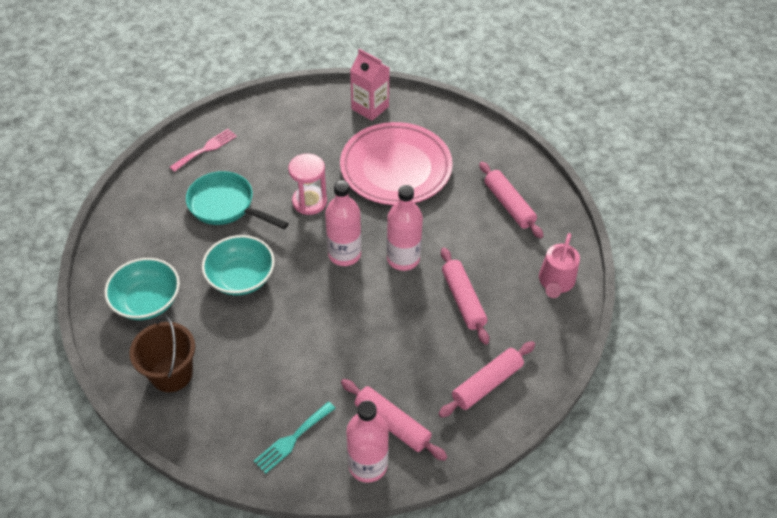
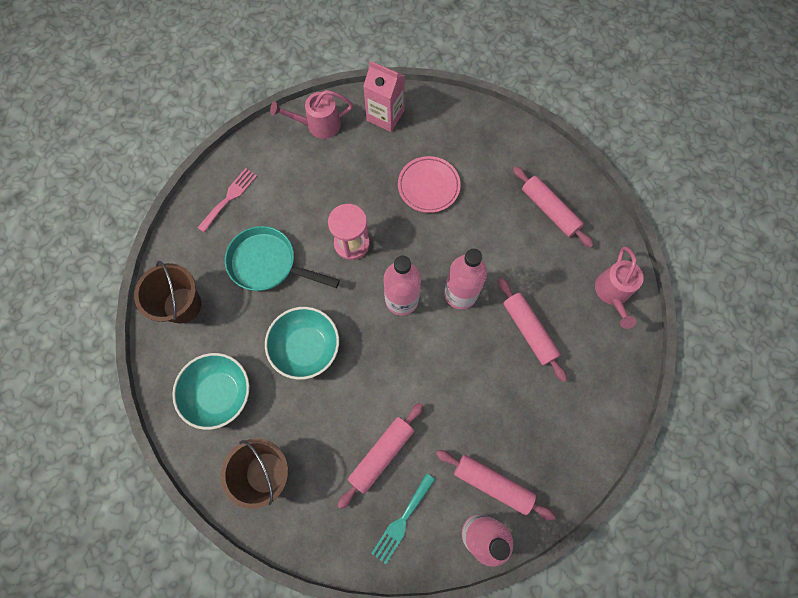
camera: 10 degrees left, 20 degrees up
(136, 225) = (182, 305): none -> brown bucket
(305, 106) = (318, 125): none -> pink watering can
(396, 168) = (428, 186): pink plate -> pink plate, size x0.55
(487, 383) = (571, 421): pink rolling pin -> pink rolling pin (381, 454)

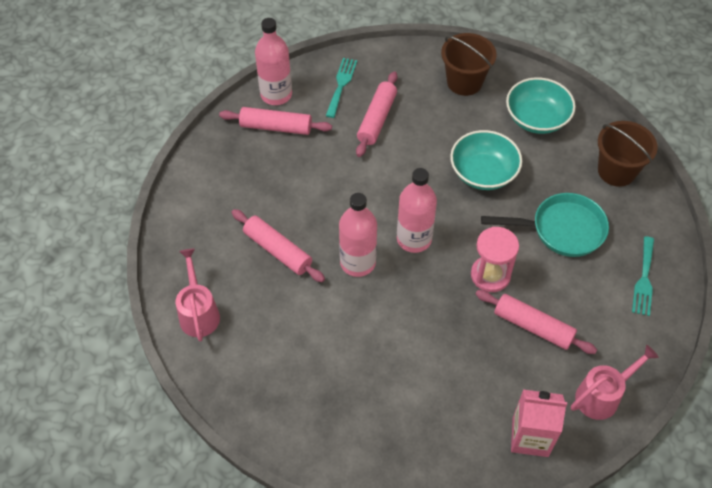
camera: 160 degrees right, 15 degrees down
(229, 197) = (644, 279): pink fork -> turquoise fork
(428, 186) = (437, 364): pink plate -> none
(549, 210) = (289, 381): pink rolling pin -> pink rolling pin (533, 326)

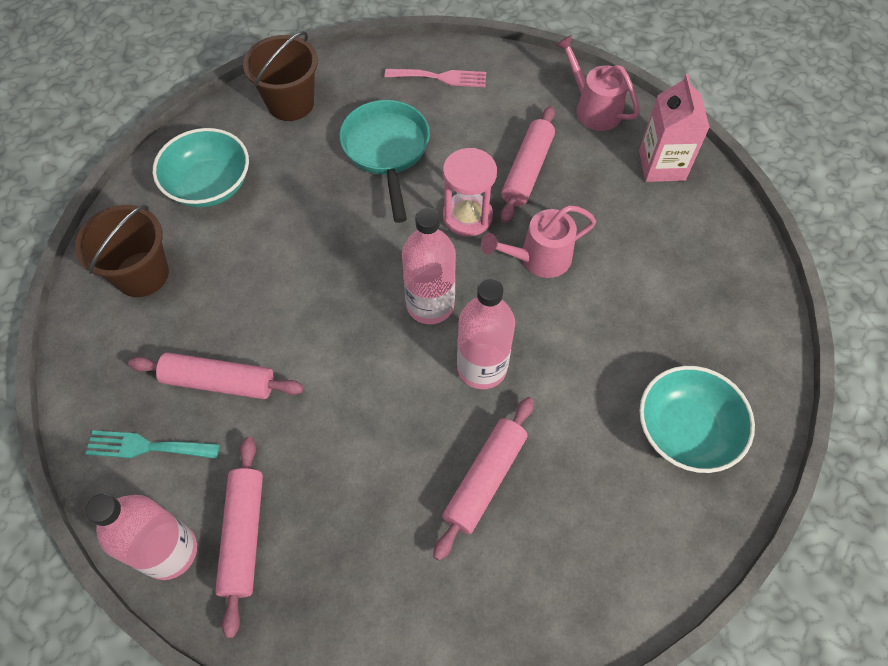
camera: 100 degrees left, 5 degrees up
(198, 312) = (617, 573): pink watering can -> pink watering can (538, 259)
(483, 173) = (309, 237): turquoise bowl -> turquoise bowl (685, 430)
(644, 279) = (441, 77): turquoise fork -> pink fork

